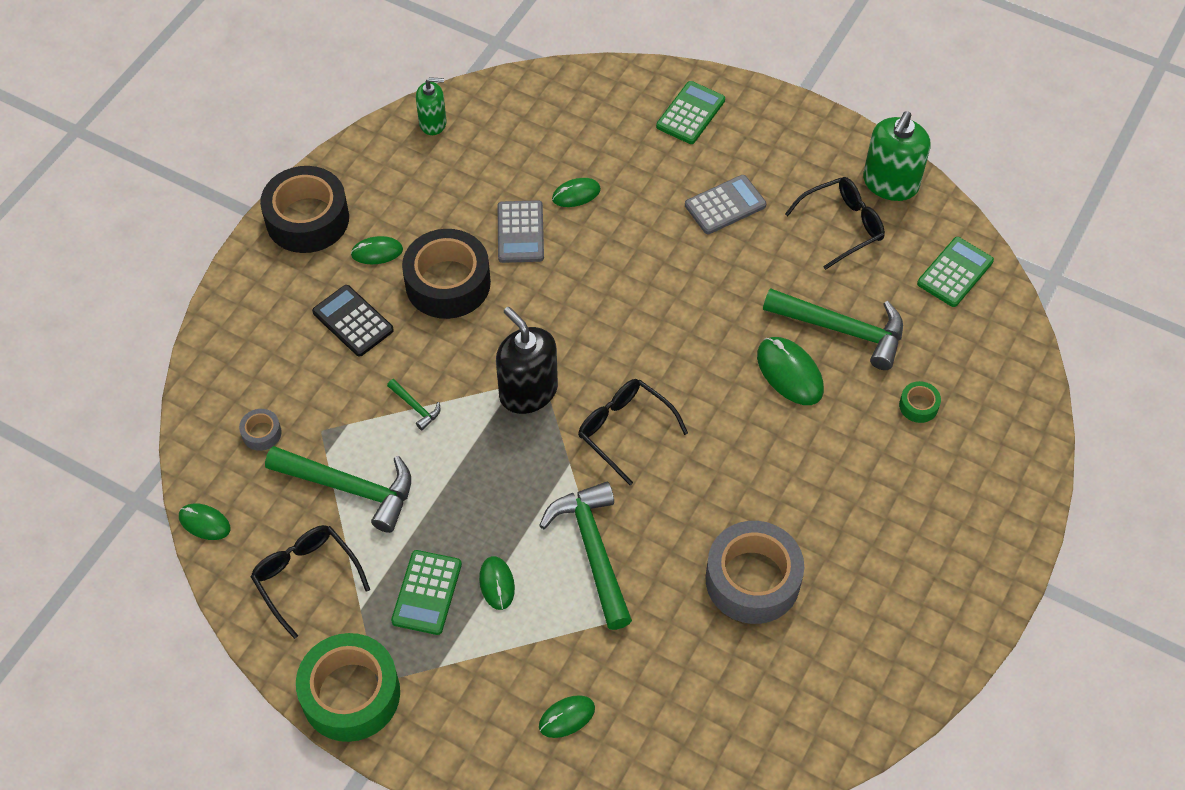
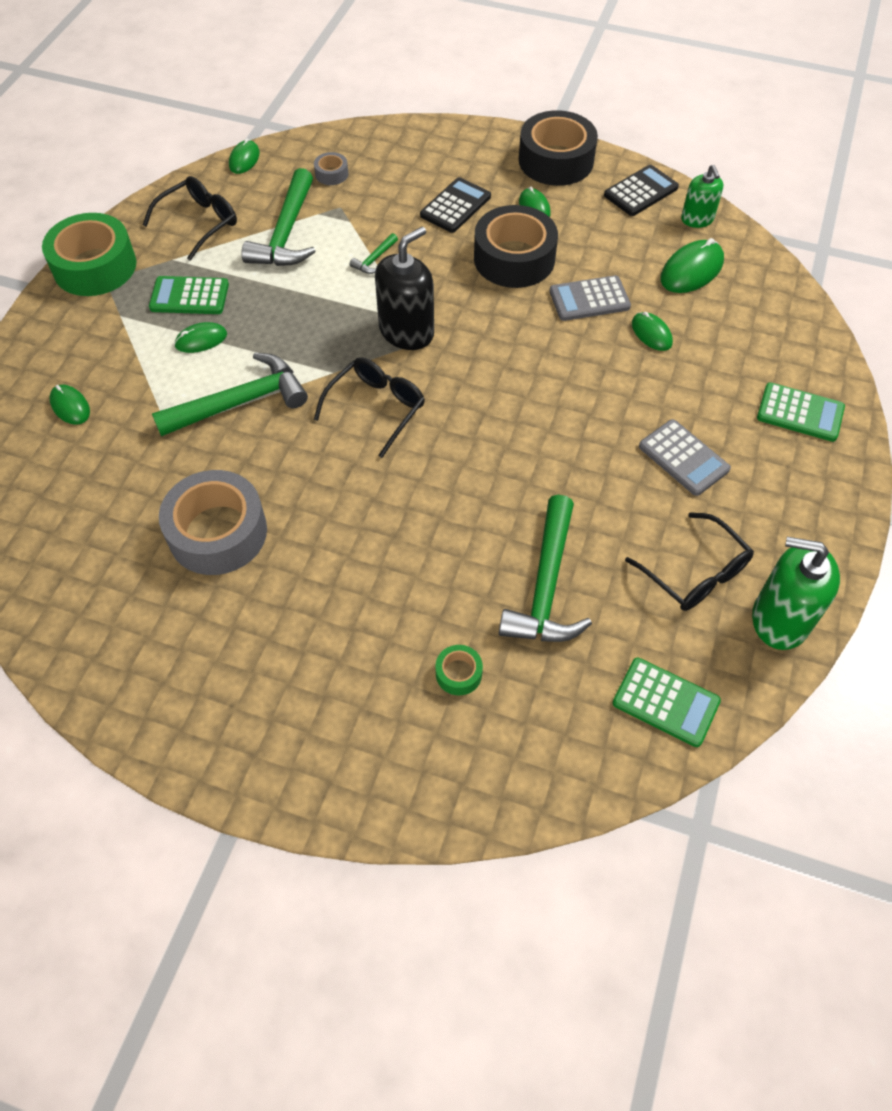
camera: 80 degrees right, 0 degrees up
(379, 158) = (640, 191): none -> black calculator
(789, 373) = (475, 540): green mouse -> green mouse (691, 270)

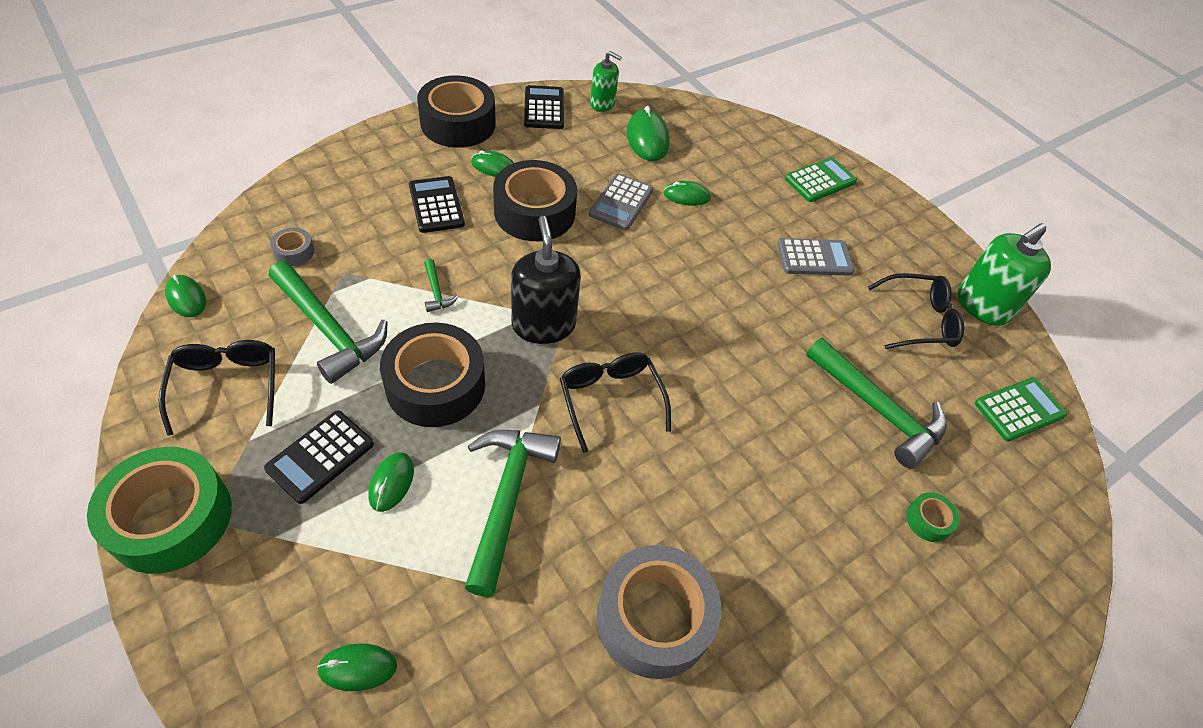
camera: 60 degrees left, 5 degrees down
(189, 296) = (320, 457): green calculator -> black calculator
(295, 311) = (435, 385): none -> black tape

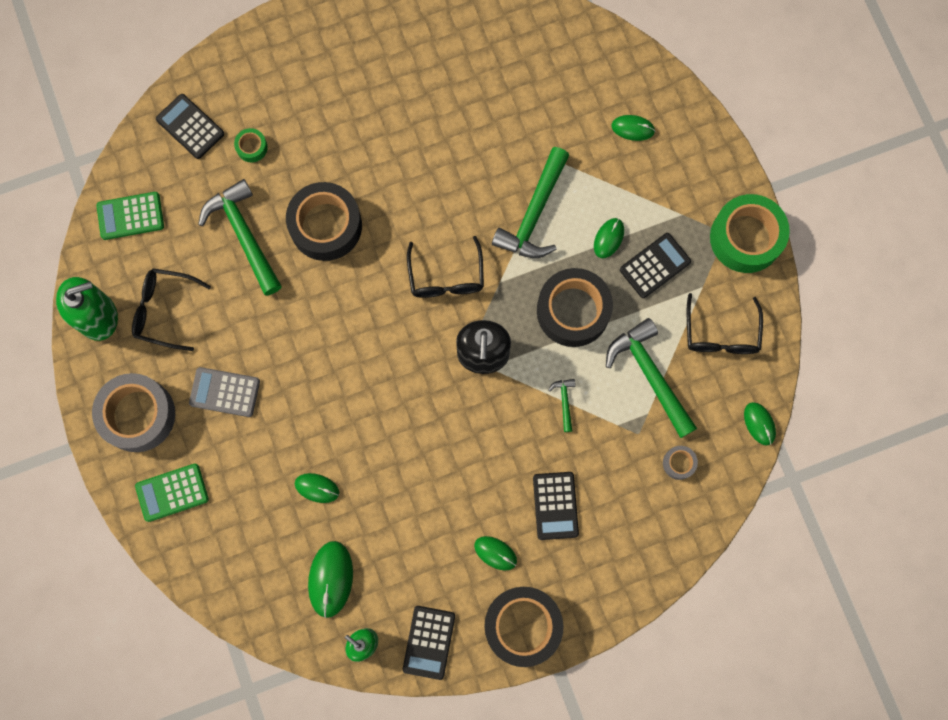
camera: 160 degrees left, 25 degrees up
(534, 212) = (467, 485): black tape -> black tape (326, 226)
(621, 202) = (383, 487): grey calculator -> none
(654, 617) = (457, 122): grey tape -> grey tape (138, 415)
(1023, 534) = (190, 127): none -> black calculator

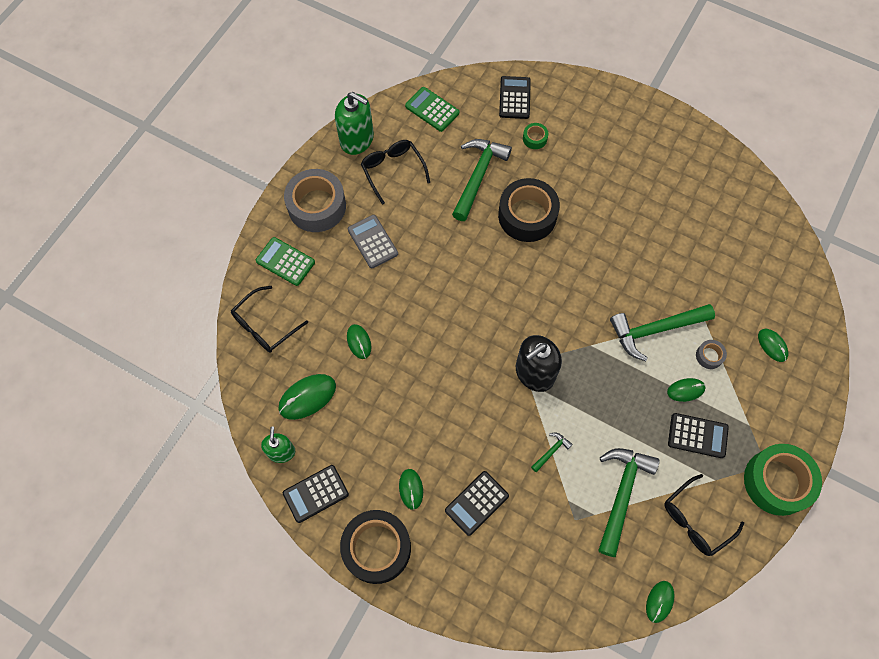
camera: 50 degrees right, 10 degrees down
(446, 277) = (562, 310): black glasses -> black glasses (264, 326)
(573, 311) = (616, 407): black tape -> none
(679, 463) = (580, 565): grey tape -> grey tape (709, 356)

